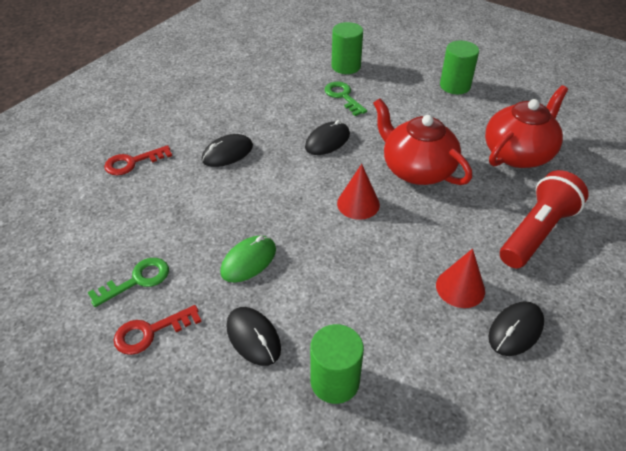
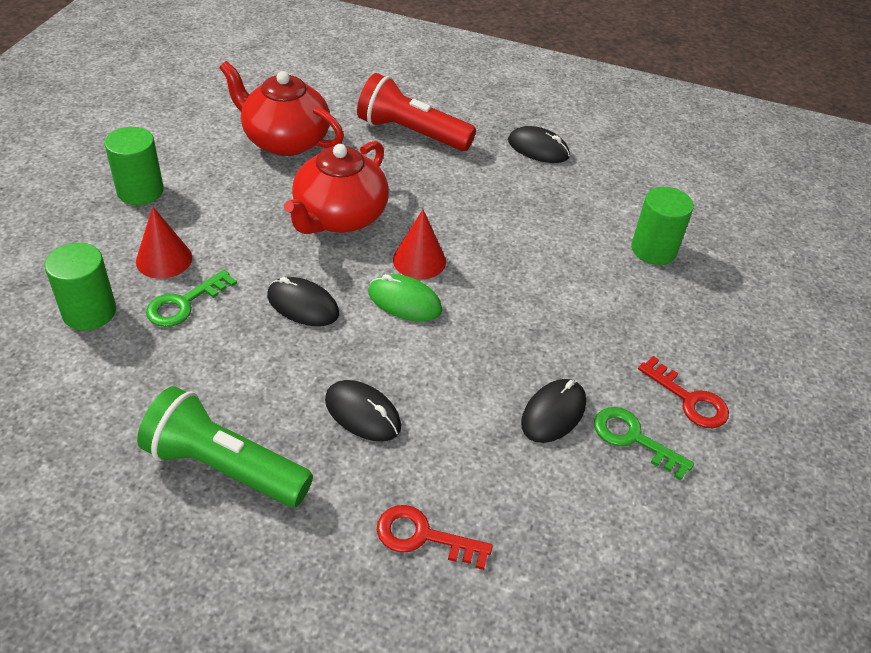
camera: 110 degrees left, 0 degrees up
(133, 162) = (423, 536): red key -> red key turned 150 degrees clockwise
(217, 102) = (224, 467): none -> green flashlight
(248, 261) = (551, 340): green mouse -> green mouse (404, 301)
(253, 337) = (644, 313): black mouse -> black mouse (553, 413)
(460, 288) = (507, 180): red cone -> red cone (164, 259)

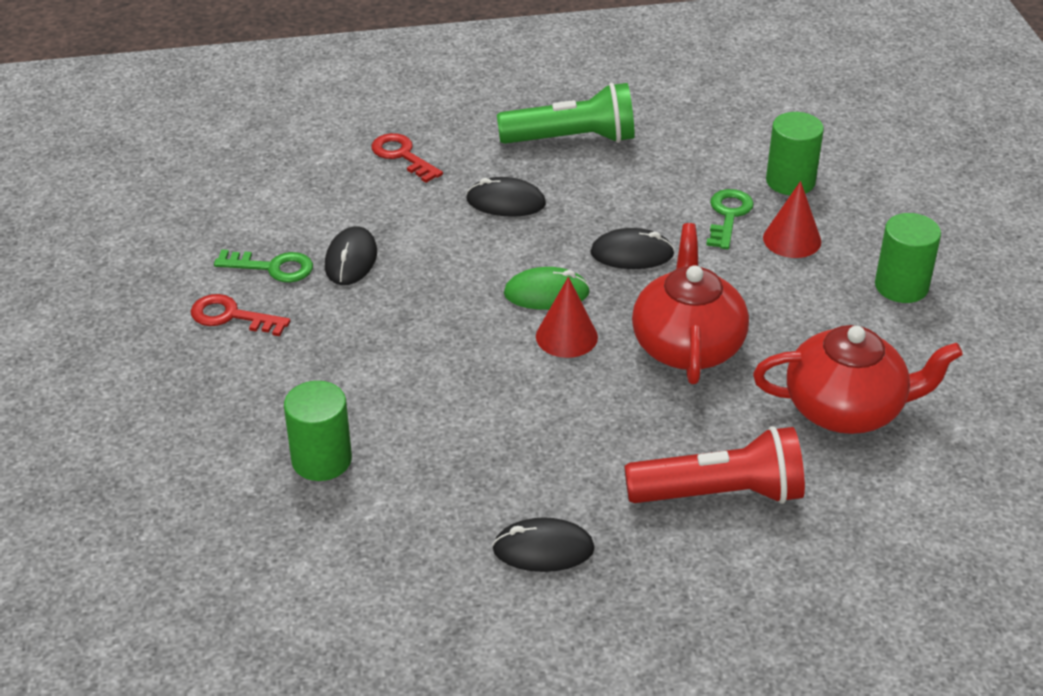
camera: 155 degrees right, 5 degrees down
(423, 536) = (402, 156): red key -> red key turned 120 degrees counterclockwise

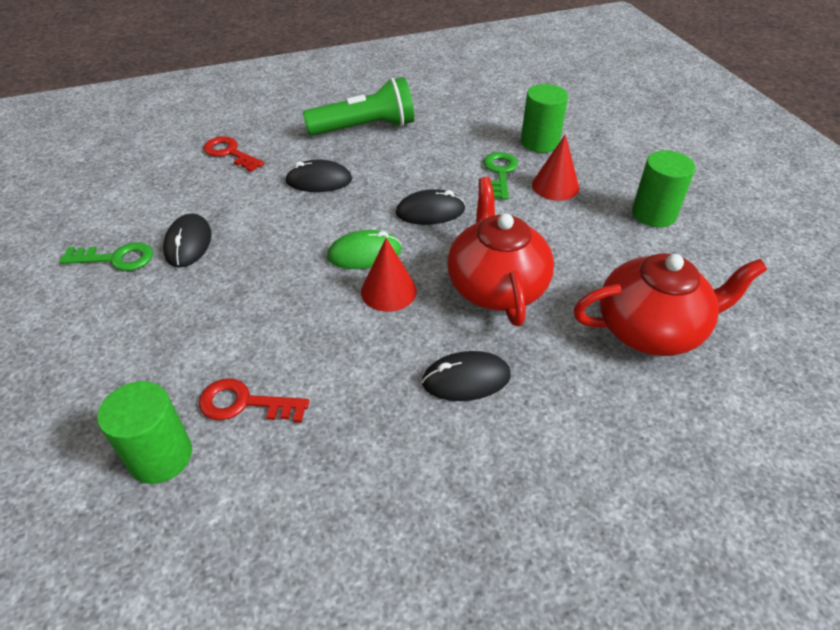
camera: 10 degrees left, 5 degrees up
(231, 316) = (74, 310): red key -> red key (244, 403)
(543, 549) = (405, 533): black mouse -> black mouse (466, 379)
(720, 494) = (566, 436): red flashlight -> none

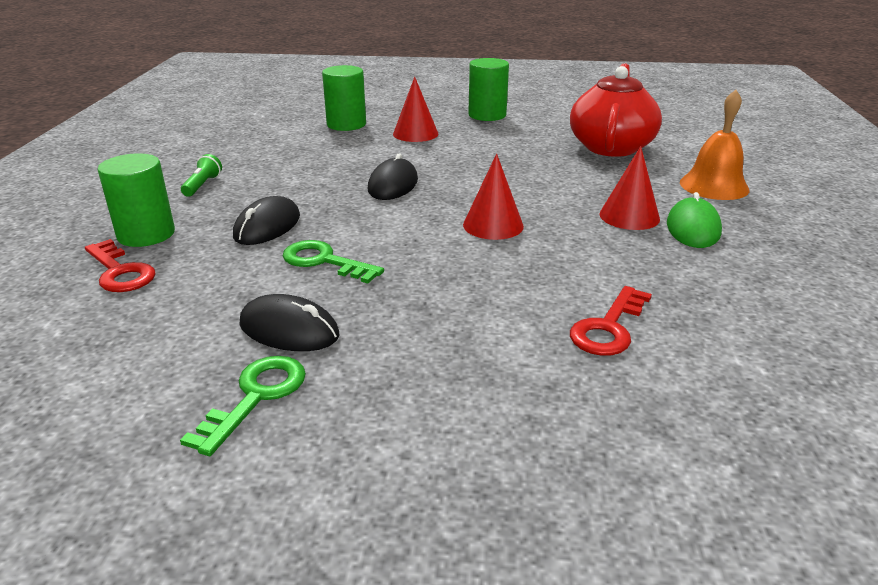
camera: 65 degrees left, 15 degrees down
(160, 456) = (667, 394): green cylinder -> green cylinder (146, 234)
(230, 153) = (120, 272): red key -> red key turned 105 degrees counterclockwise
(364, 253) = (425, 226): green mouse -> green mouse (693, 228)
(365, 128) = (202, 185): green flashlight -> green flashlight, size x0.42
(466, 379) = (629, 216): black mouse -> red cone
(496, 286) = (524, 182): red teapot -> none
(500, 173) = (370, 147): green key -> green key (324, 261)
(604, 442) = (714, 186): none -> orange bell

